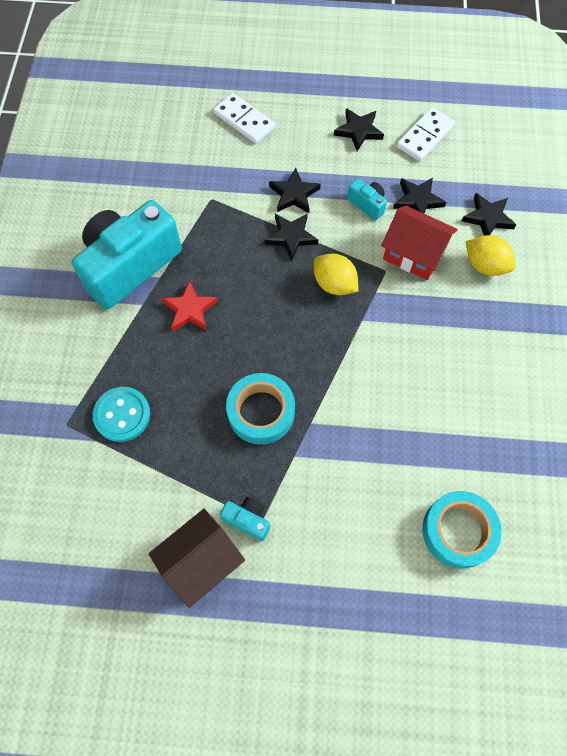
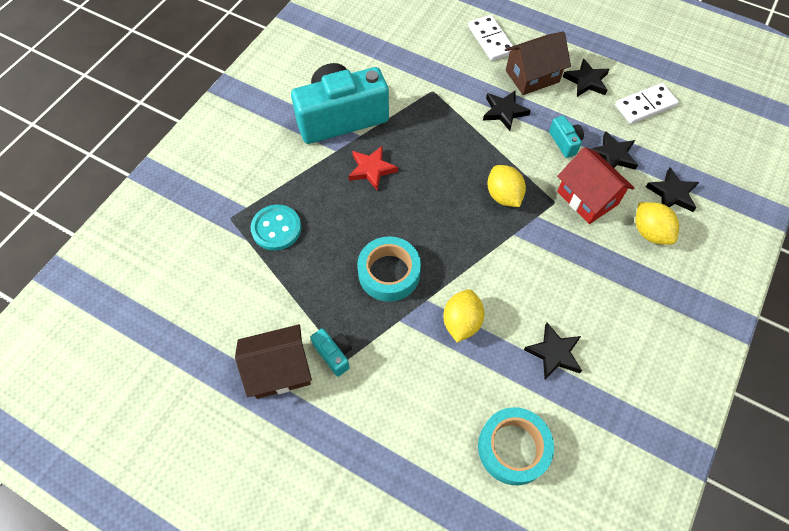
camera: 25 degrees right, 5 degrees down
(291, 237) = (485, 144): black star -> black star (554, 353)
(304, 145) = (532, 76): none -> brown house
(354, 431) = (461, 322): none -> yellow lemon

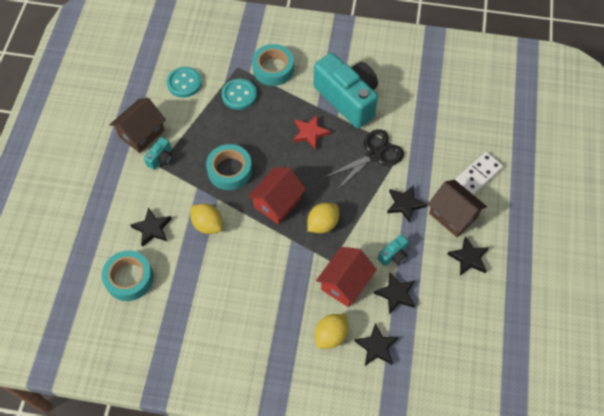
camera: 70 degrees right, 0 degrees up
(221, 290) = (184, 83): none -> turquoise button
(255, 179) = (273, 69): none -> turquoise tape
(279, 370) = (141, 133): brown house -> brown house turned 75 degrees clockwise
(429, 117) = (374, 154): none -> black scissors
(457, 233) = (277, 203): none -> red house
(461, 322) = (208, 224): yellow lemon -> yellow lemon turned 45 degrees clockwise
(554, 353) = (204, 288): black star -> black star (152, 228)
(645, 105) = (463, 310): white domino -> none

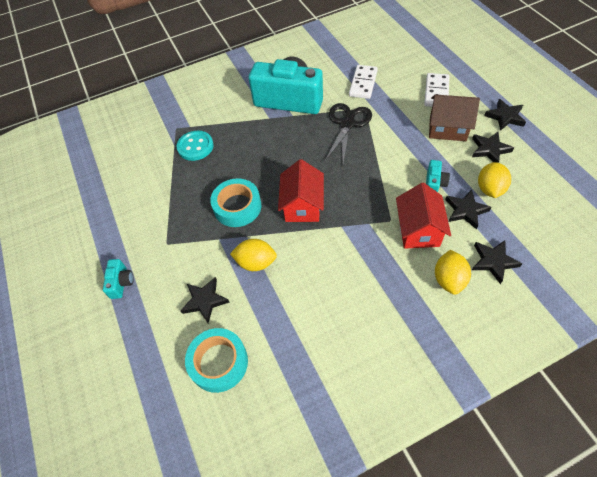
camera: 30 degrees left, 5 degrees down
(141, 133) = (127, 227): brown house -> none
(161, 158) = (164, 236): turquoise camera -> turquoise camera (121, 283)
(184, 83) = (137, 165): turquoise button -> none
(273, 69) = (208, 113): turquoise tape -> none
(310, 133) = (281, 139): red star -> none
(322, 224) = (355, 197): yellow lemon -> yellow lemon (490, 189)
(404, 204) = (405, 143): black star -> black star (505, 117)
(423, 124) = (363, 83): none -> white domino

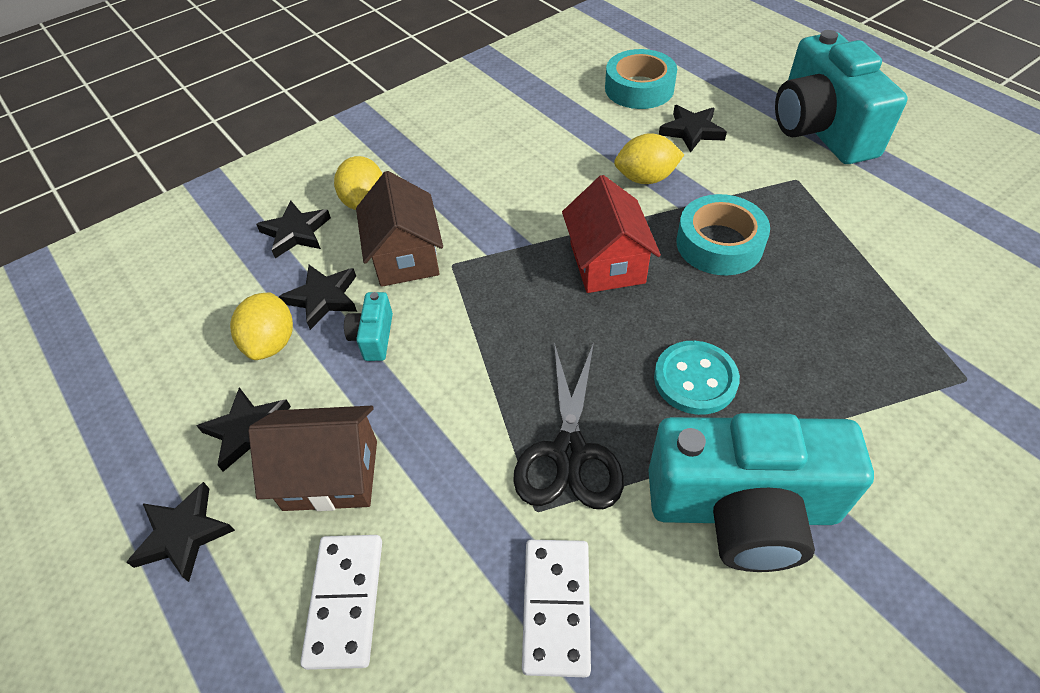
camera: 165 degrees right, 5 degrees down
(121, 283) = (820, 129): turquoise camera -> turquoise camera, size x2.44
(195, 147) = (884, 340): turquoise button -> turquoise button (695, 379)
(418, 230) = (405, 257): red house -> brown house

